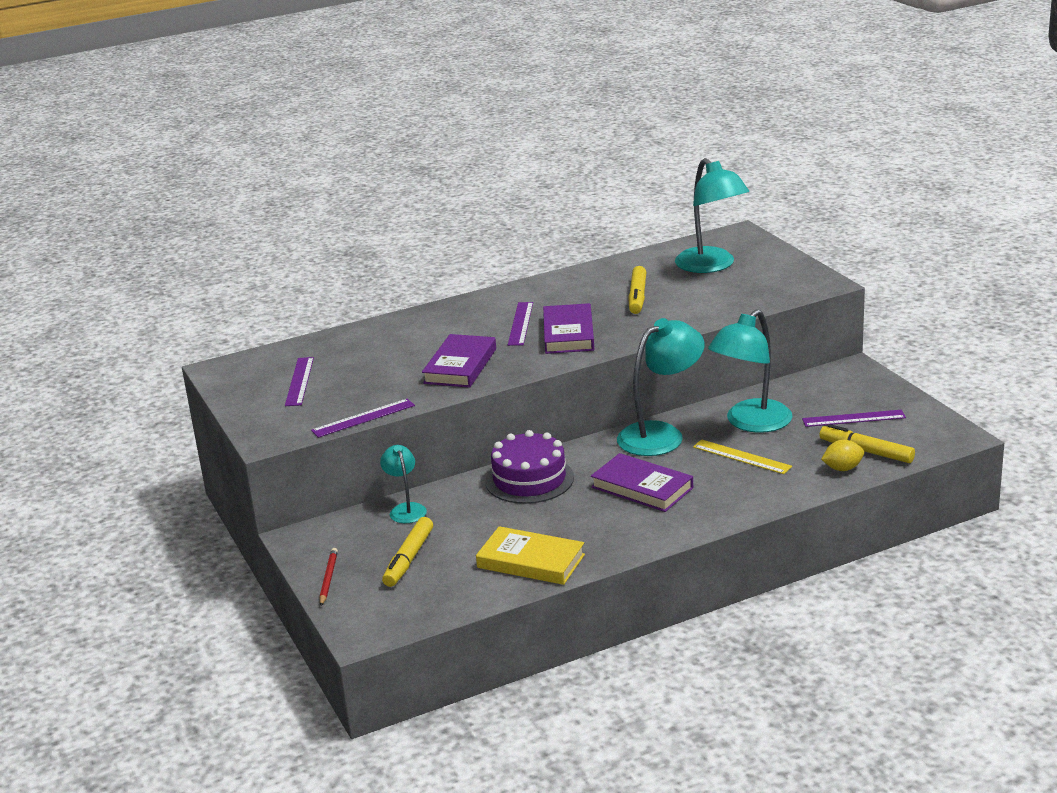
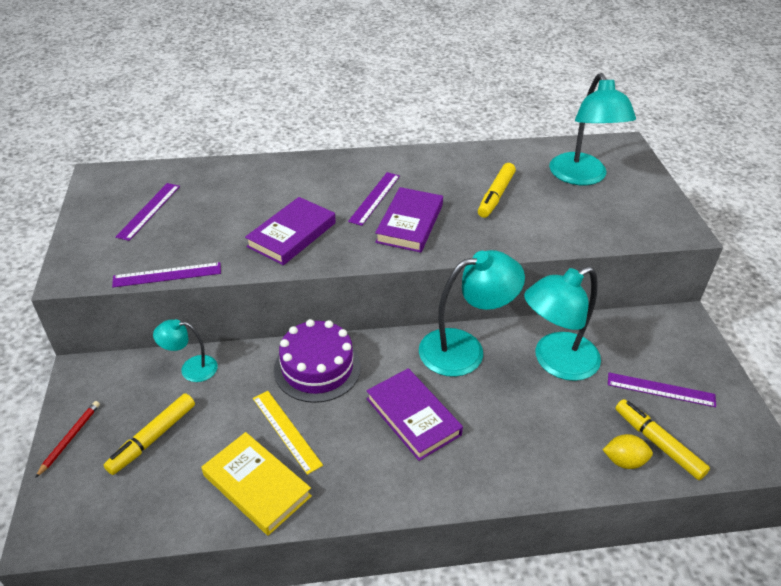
camera: 15 degrees right, 15 degrees up
(406, 509) = (191, 368): turquoise lamp -> turquoise lamp turned 90 degrees counterclockwise
(742, 456) = (528, 406): yellow ruler -> yellow ruler (286, 430)

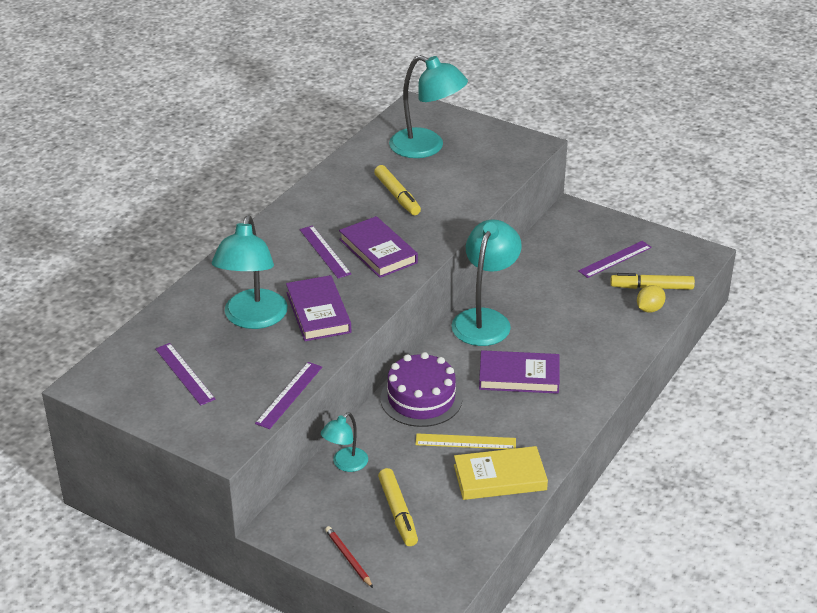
camera: 50 degrees left, 5 degrees down
(555, 362) = (544, 287): turquoise lamp -> turquoise lamp (253, 319)

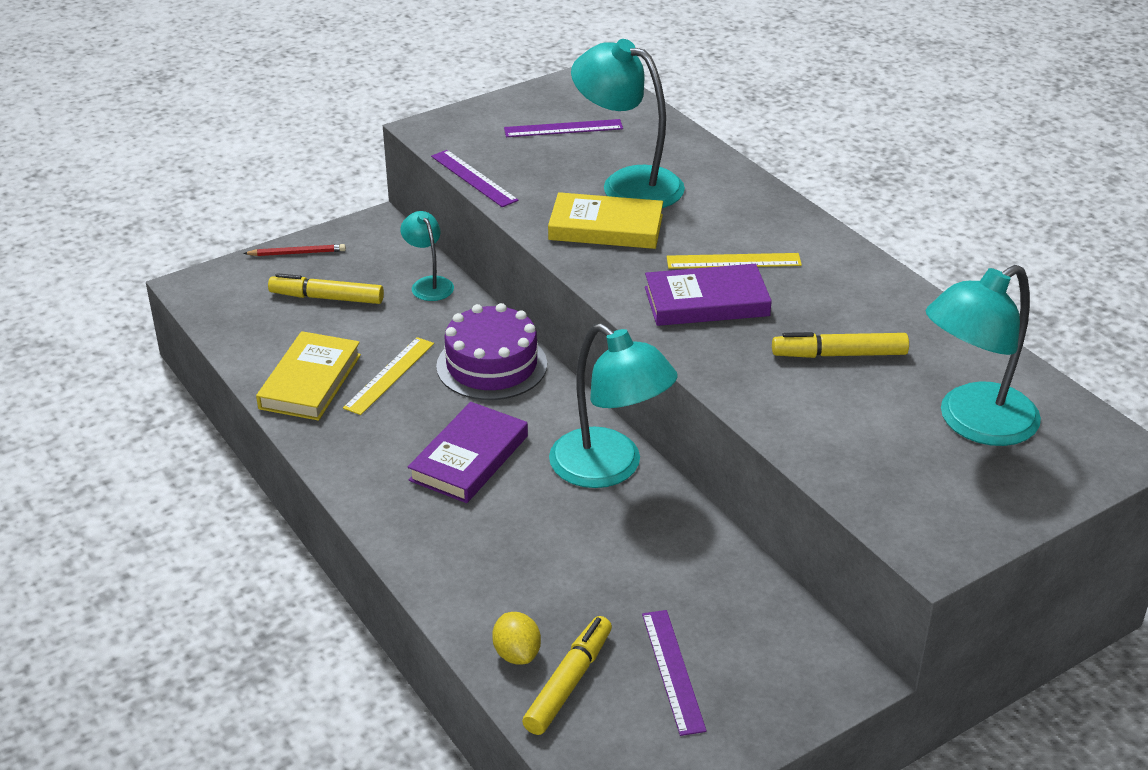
camera: 115 degrees right, 0 degrees up
(318, 312) = (606, 227): purple book -> yellow book
(324, 251) = (733, 261): purple ruler -> yellow ruler

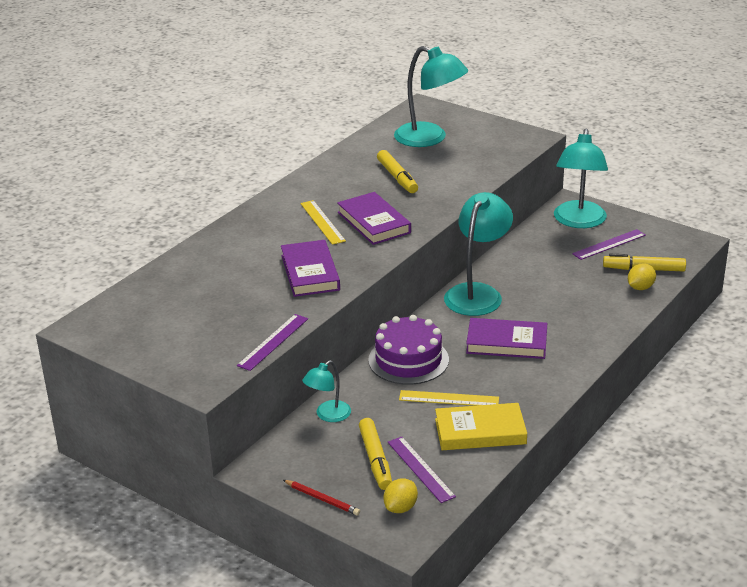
camera: 110 degrees left, 5 degrees down
(240, 296) = (400, 508): none -> yellow lemon
(297, 253) = (322, 499): red pencil -> red pencil turned 150 degrees clockwise
(563, 128) = (174, 321): purple ruler -> purple ruler (420, 469)
(606, 227) = (310, 272): yellow book -> purple book
(628, 184) = (246, 276): turquoise lamp -> turquoise lamp (578, 221)

